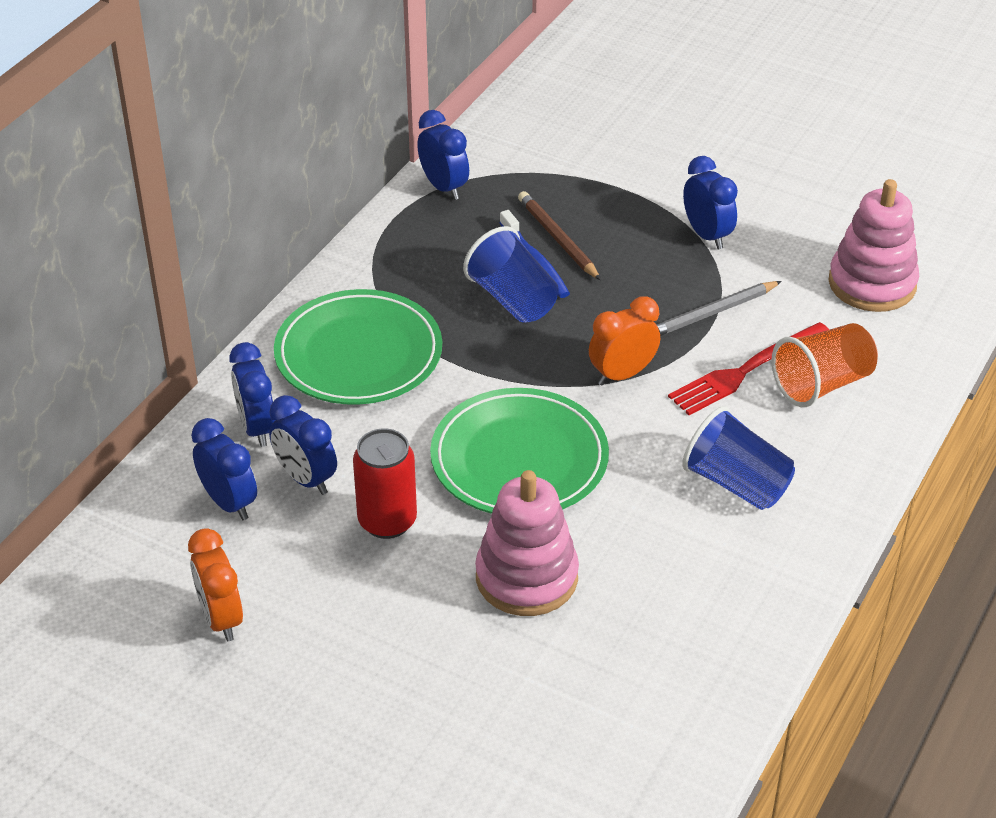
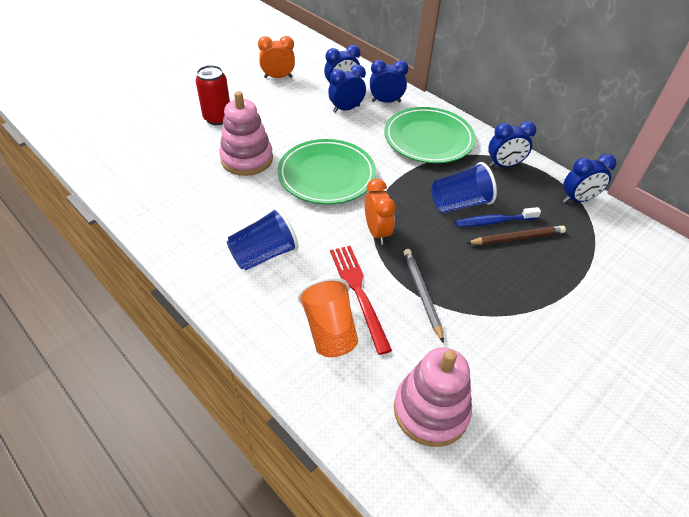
camera: 105 degrees right, 5 degrees up
(387, 521) = (307, 126): red can -> red can (217, 118)
(707, 235) = (511, 320): blue clock -> blue clock (504, 165)

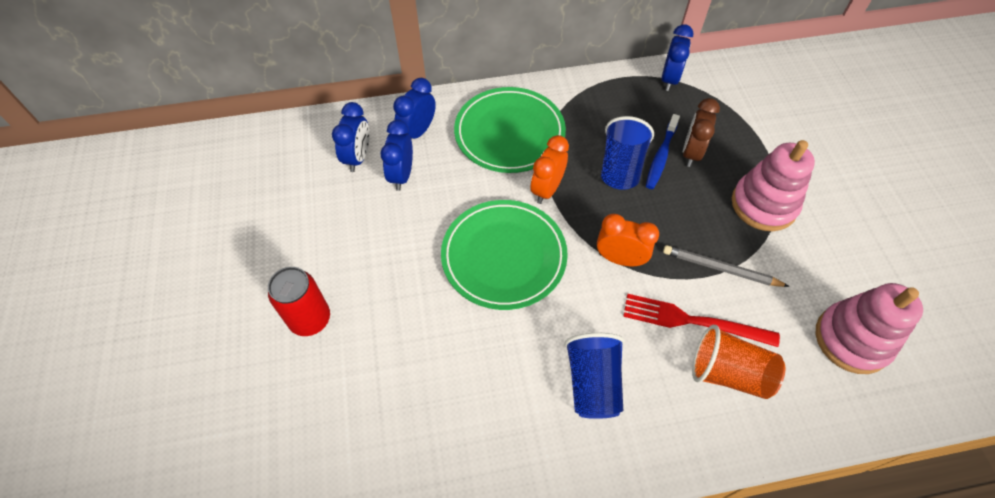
camera: 55 degrees left, 10 degrees up
(247, 159) = (418, 324): pink stacking toy -> pink stacking toy (763, 205)
(278, 77) = (279, 210): orange clock -> orange clock (547, 189)
(504, 165) = (591, 100): blue clock -> none
(517, 238) = (691, 153): brown pencil -> brown clock

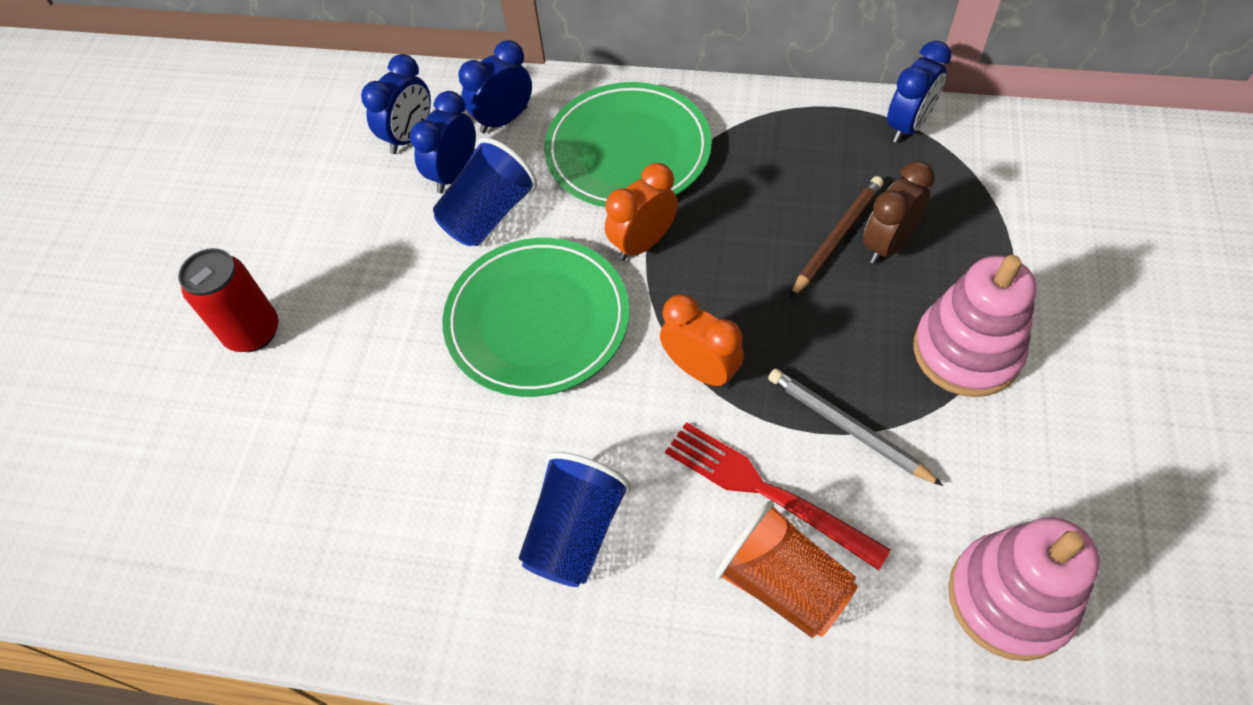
camera: 25 degrees right, 0 degrees up
(621, 167) = (767, 238): blue cup -> blue cup (488, 215)
(661, 156) = (837, 237): blue toothbrush -> brown pencil

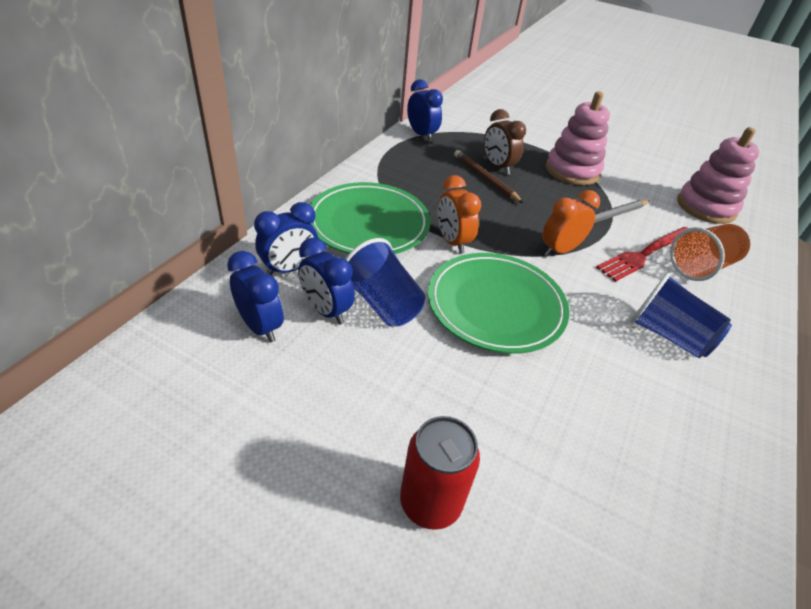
camera: 80 degrees left, 15 degrees down
(503, 120) = (289, 269): blue clock -> blue clock turned 105 degrees counterclockwise

